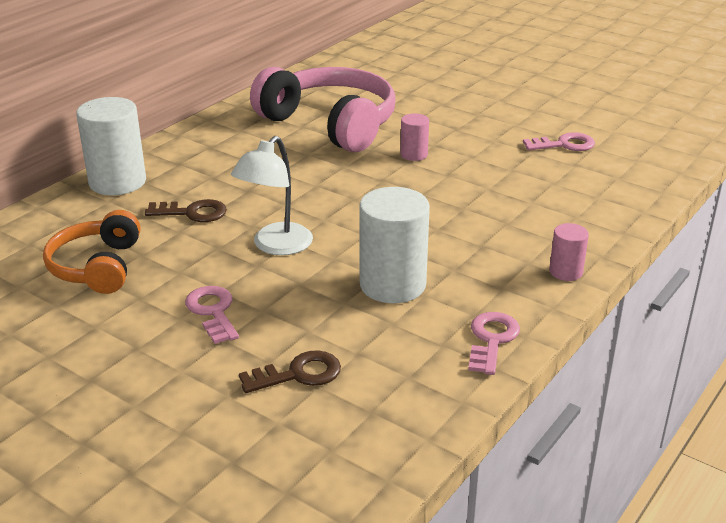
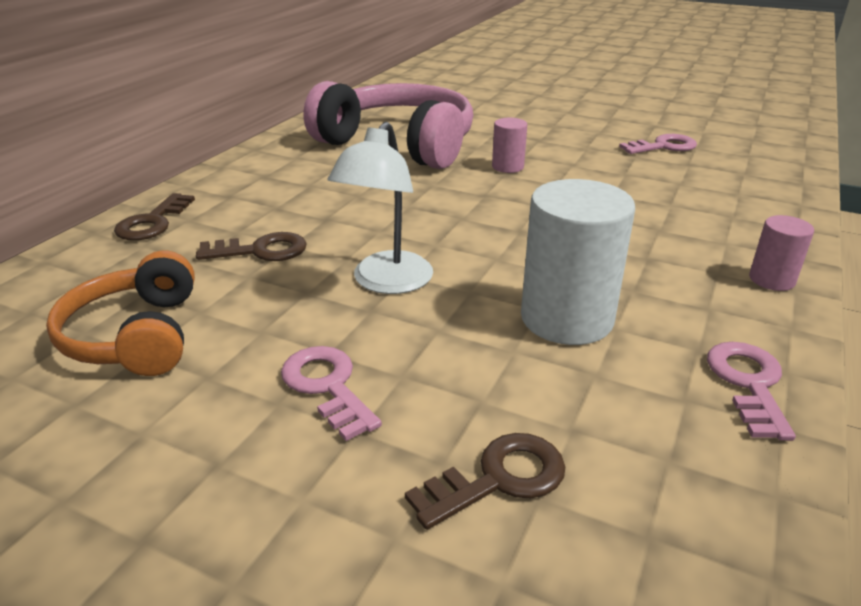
camera: 10 degrees left, 0 degrees up
(117, 182) = (153, 222): white cylinder -> brown key

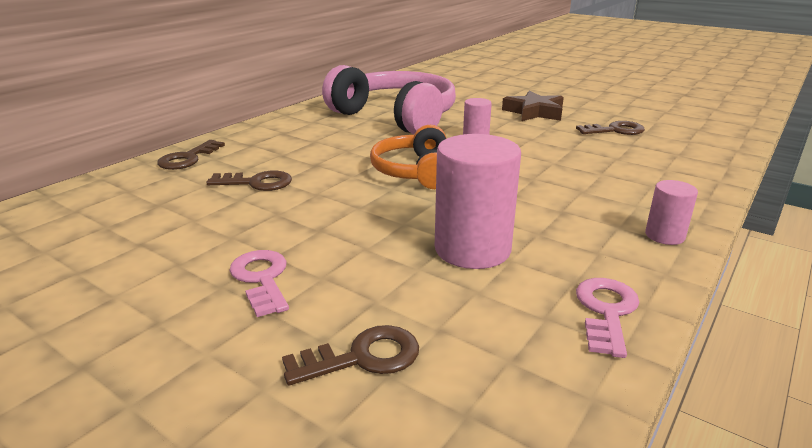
camera: 10 degrees right, 5 degrees down
(136, 336) = (140, 232): orange headphones -> orange headphones (415, 172)
(386, 282) = (340, 212): white lamp -> none
(562, 128) = (534, 112): none -> brown star
(566, 319) = (472, 249): white cylinder -> pink cylinder
(663, 146) = (615, 130): pink key -> brown key

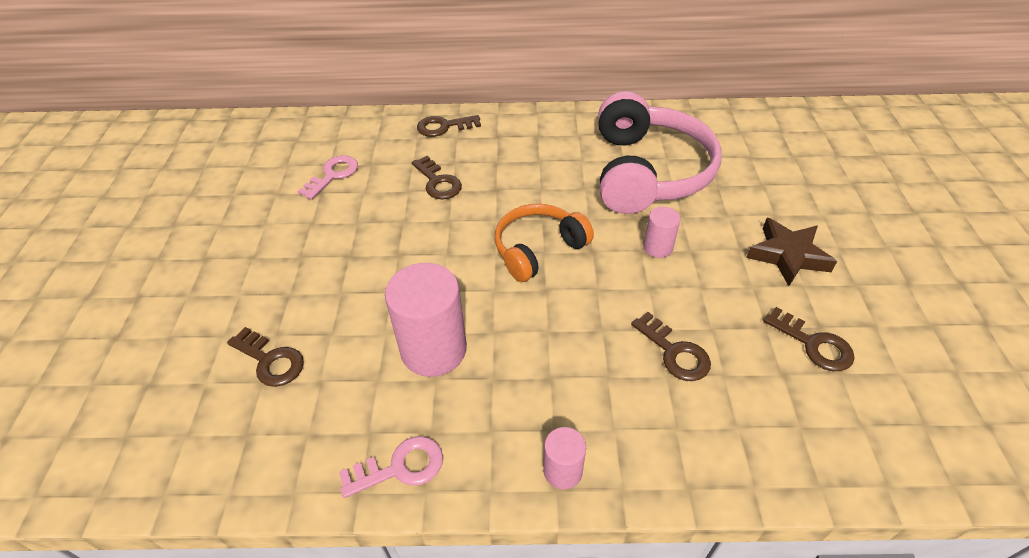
camera: 55 degrees right, 20 degrees up
(262, 279) = (319, 268): pink key -> pink key (333, 175)
(582, 164) = (674, 352): none -> brown key

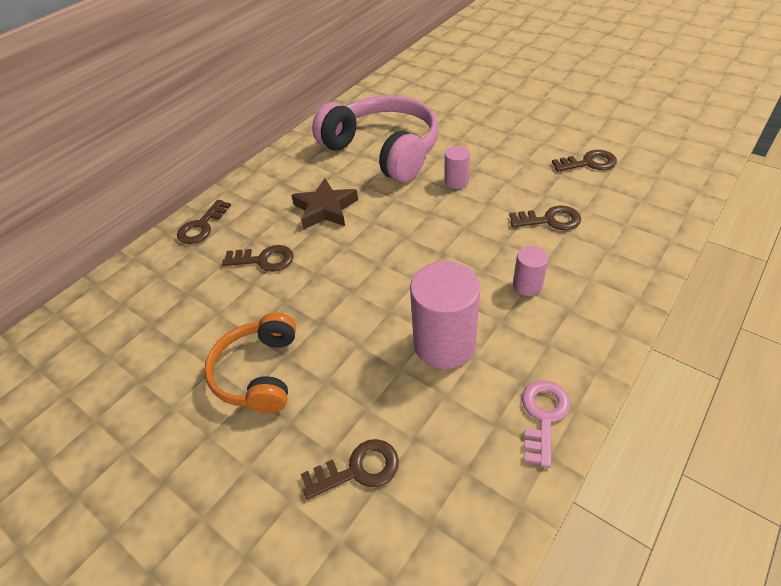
camera: 50 degrees left, 0 degrees up
(333, 175) = (168, 326): pink key -> none
(538, 249) = (399, 238): orange headphones -> orange headphones (259, 372)
(563, 471) = (606, 321): pink cylinder -> pink cylinder (527, 285)
(787, 255) = (515, 135): brown star -> brown star (325, 209)

